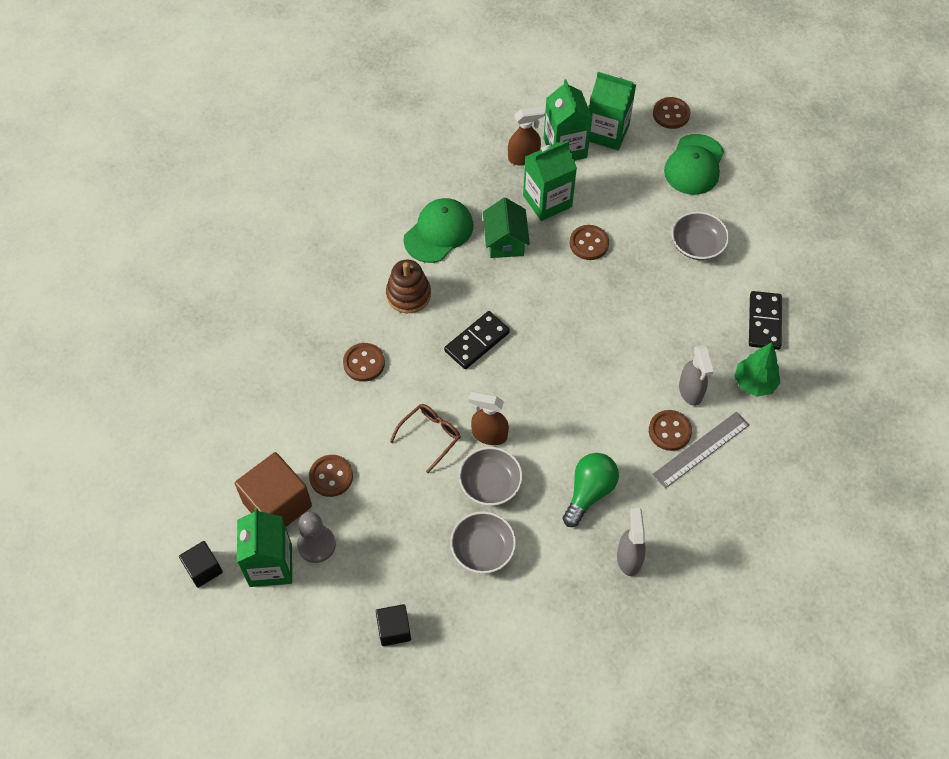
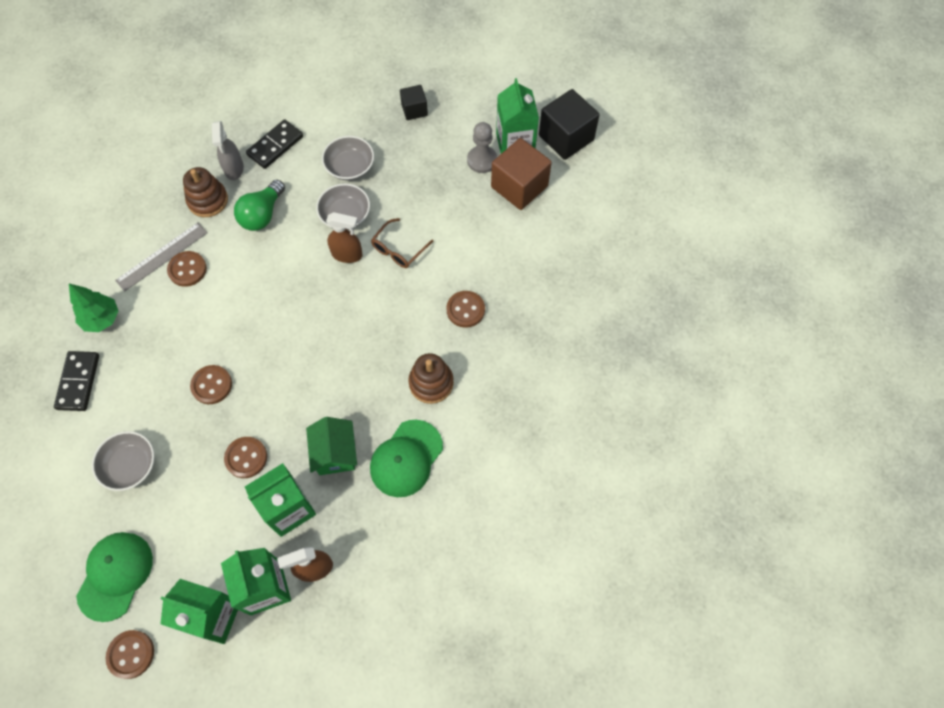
camera: 175 degrees right, 5 degrees up
(203, 569) = (566, 138): black cube -> black cube, size x1.80
(331, 476) = (479, 211): brown button -> brown button (211, 385)
(477, 341) = (361, 339): black domino -> black domino (275, 146)
(657, 516) = (208, 200): none -> brown stacking toy
(690, 391) = (163, 307): grey spray bottle -> none

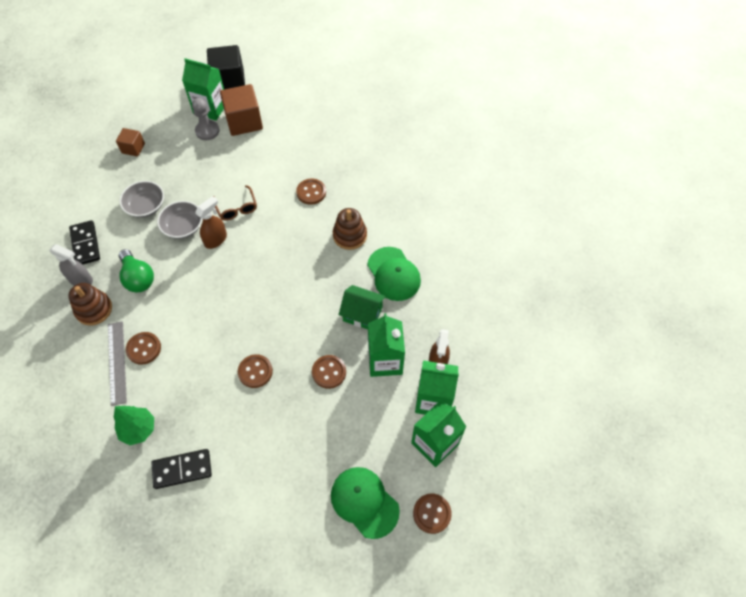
camera: 60 degrees left, 5 degrees down
(78, 382) = (182, 469): black domino -> black domino turned 45 degrees counterclockwise
(130, 465) = (282, 456): grey bowl -> none
(414, 110) = (133, 148): black cube -> brown cube

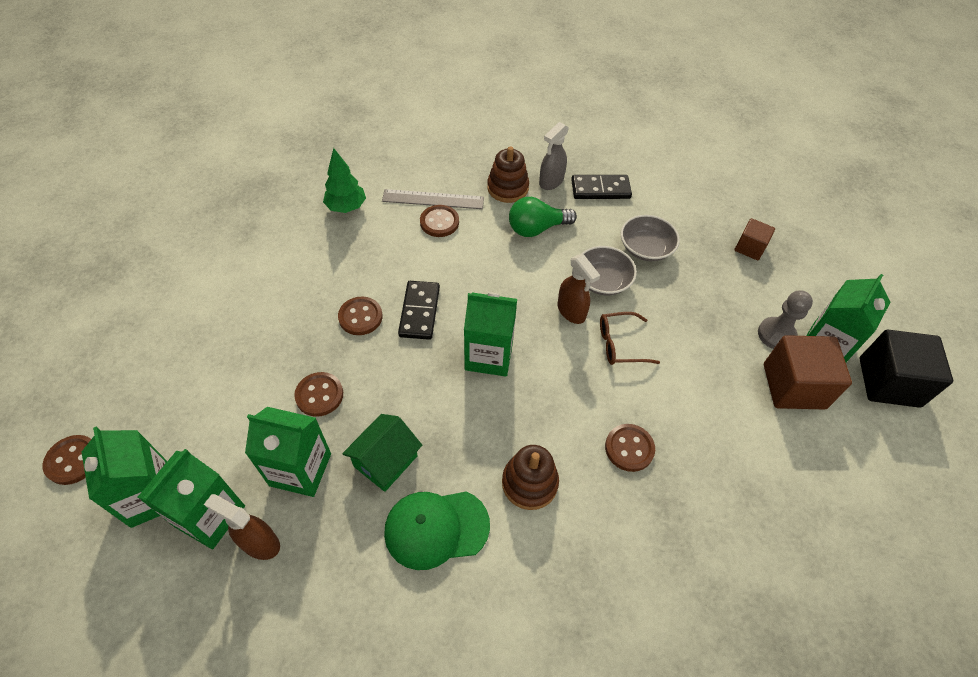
camera: 105 degrees right, 5 degrees down
(182, 469) = (283, 234): black domino -> black domino (419, 312)
(266, 279) = (489, 355): none -> green carton
(364, 502) = (138, 390): green cap -> none

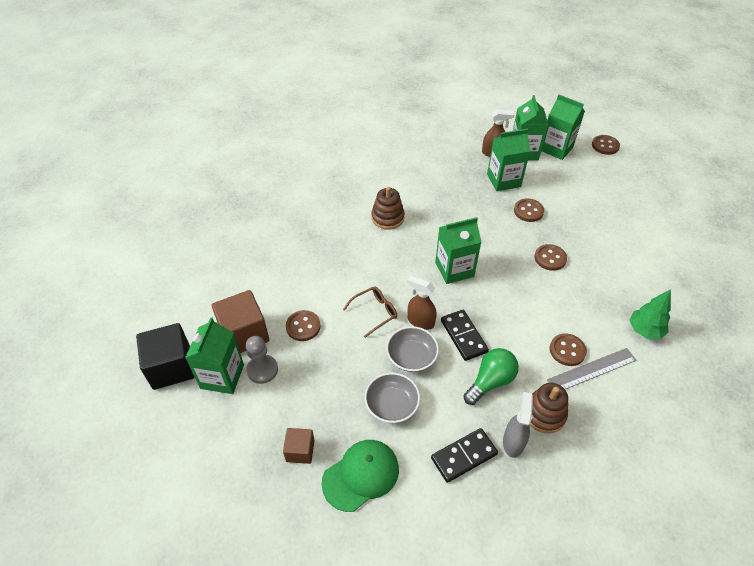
camera: 155 degrees right, 5 degrees down
(385, 461) = (467, 198): green house -> none
(419, 312) = (518, 277): black domino -> black domino (463, 336)
(436, 528) = (420, 184): green cap -> green cap (361, 475)
(629, 448) = (341, 254): brown button -> brown button (303, 326)

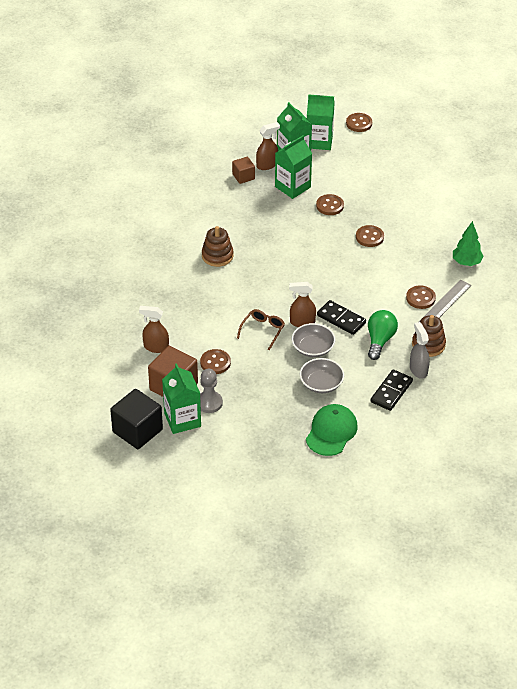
camera: 30 degrees left, 5 degrees down
(262, 284) = (156, 347): none -> brown spray bottle
(300, 451) = (279, 437): brown cube -> brown cube (243, 176)
(454, 269) = (301, 275): green carton -> none

